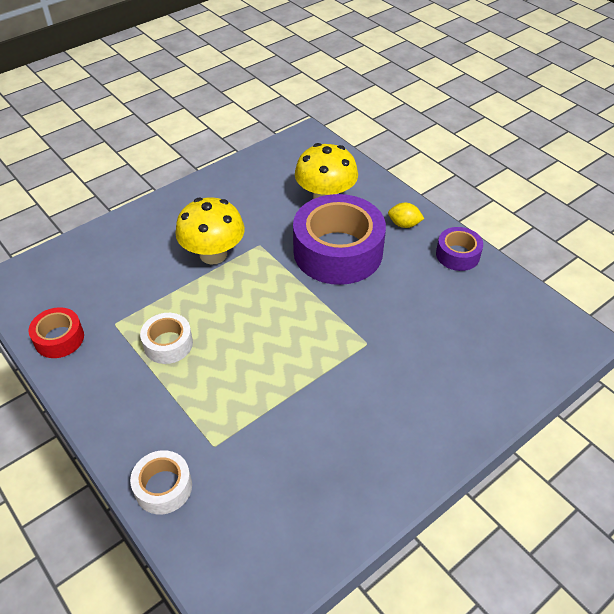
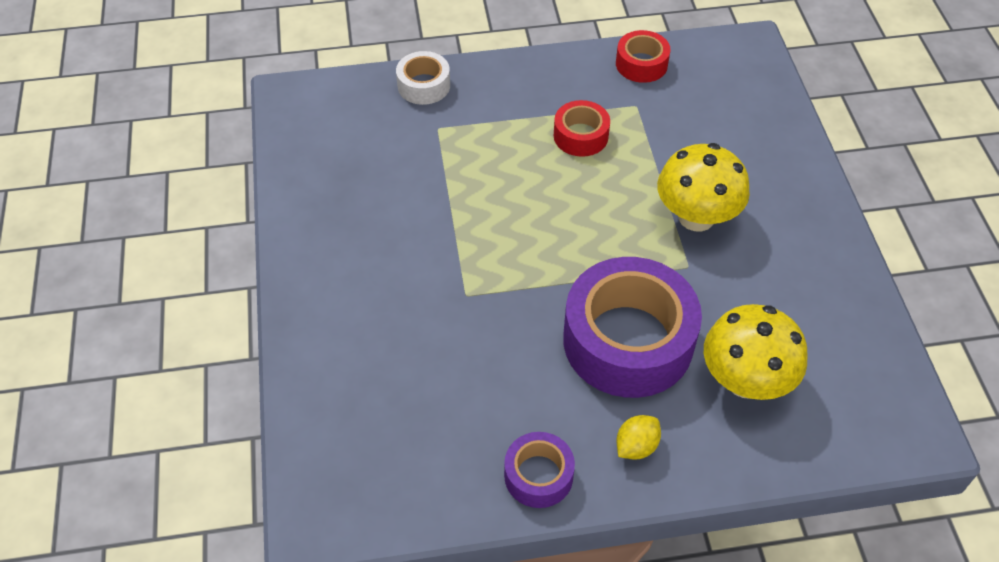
camera: 120 degrees right, 5 degrees up
(168, 344) = (580, 136): white tape -> red tape

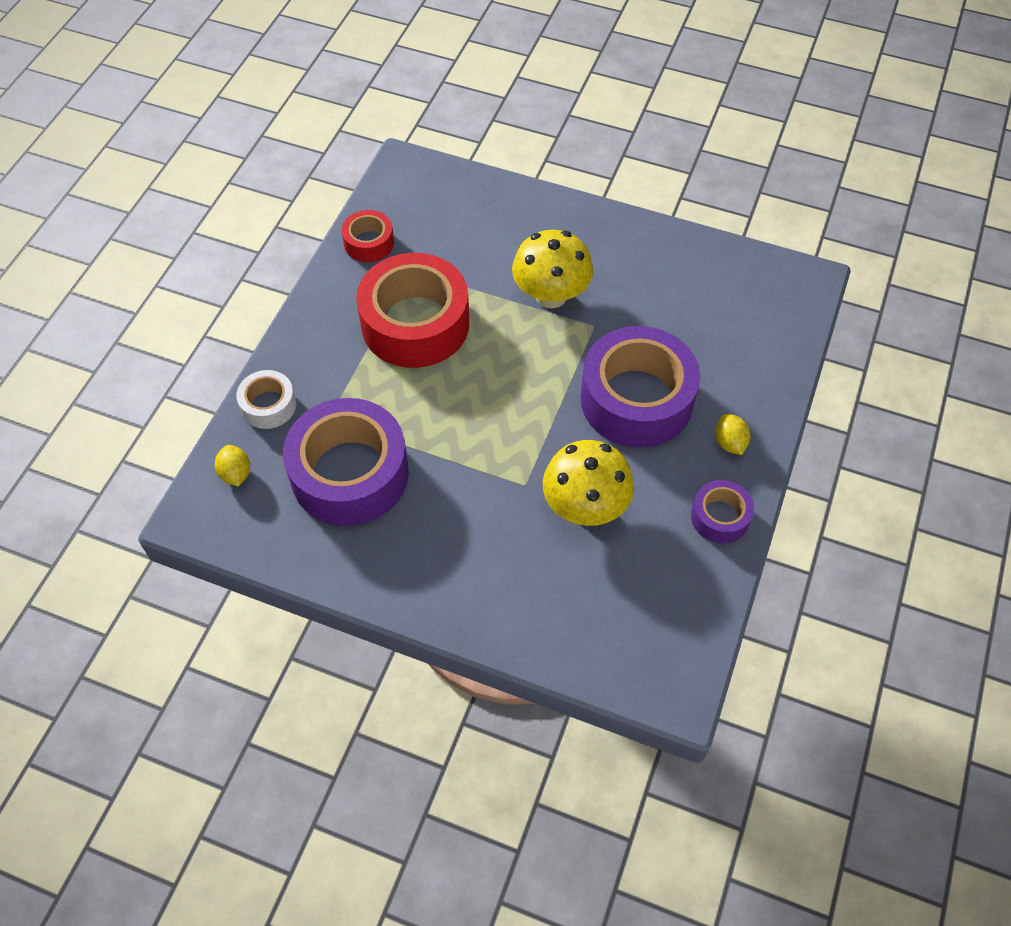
camera: 60 degrees left, 5 degrees up
(345, 99) = (236, 474): none -> yellow lemon
(393, 168) = (350, 473): none -> purple tape
(580, 136) = (415, 324): red tape -> red tape, size x2.05
(745, 380) = (713, 348): yellow mushroom -> yellow mushroom (585, 506)

